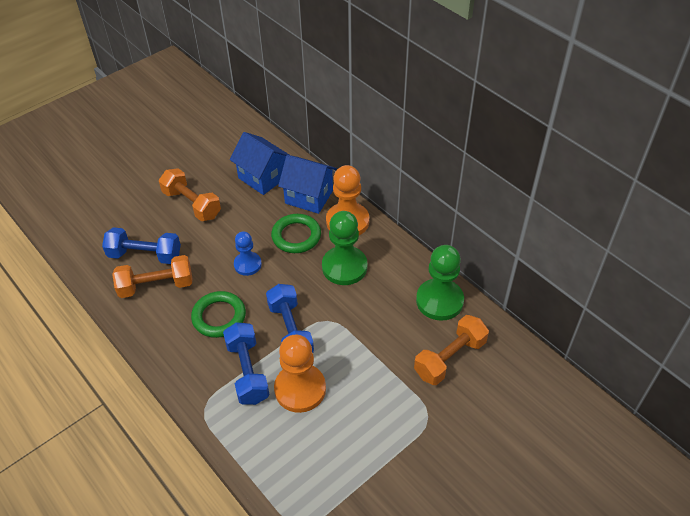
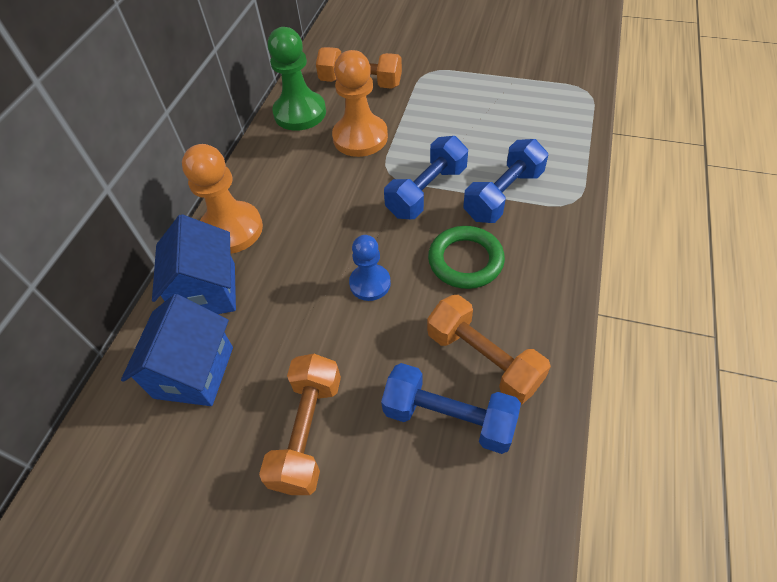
camera: 120 degrees left, 5 degrees up
(145, 255) = (448, 417): blue dumbbell -> blue dumbbell turned 45 degrees counterclockwise
(296, 236) = (288, 264): green ring -> none
(300, 389) = (482, 150): orange pawn -> orange pawn (360, 137)
(344, 267) = (307, 196): green pawn -> none

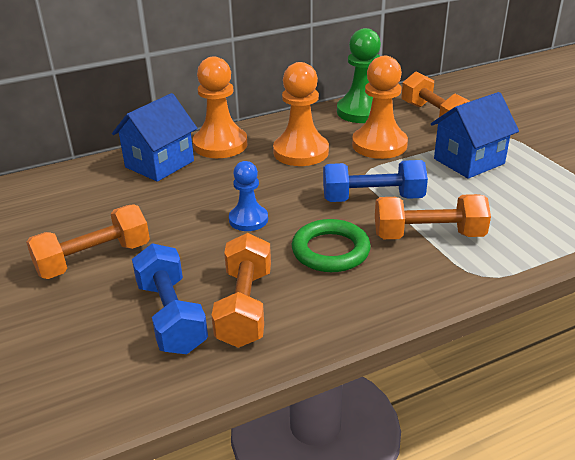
camera: 45 degrees right, 20 degrees down
(194, 372) = (93, 193): blue house -> blue house (469, 161)
(311, 187) = (301, 152): none -> orange pawn
(503, 195) = (428, 235): blue dumbbell -> orange dumbbell

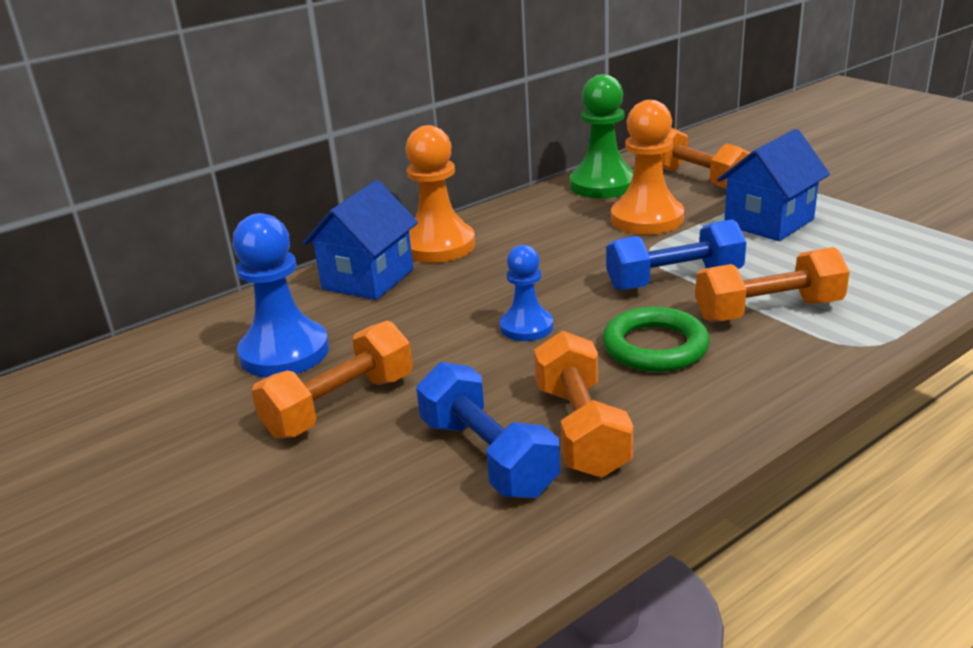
camera: 10 degrees left, 5 degrees down
(77, 212) = (284, 352): none -> blue pawn
(301, 152) = (550, 240): orange pawn -> none

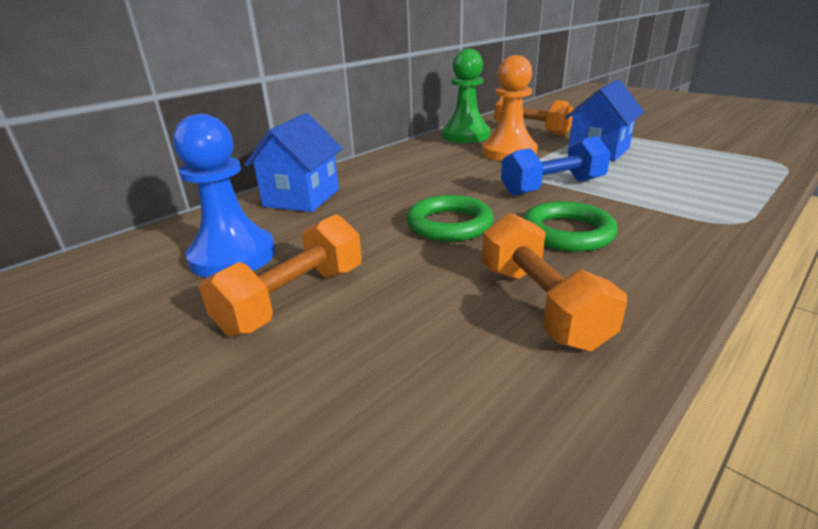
camera: 10 degrees left, 0 degrees up
(438, 246) = (355, 174): orange pawn -> none
(487, 456) = (459, 338): blue dumbbell -> none
(526, 327) = (449, 224): blue pawn -> green ring
(768, 311) = (640, 203): orange dumbbell -> none

